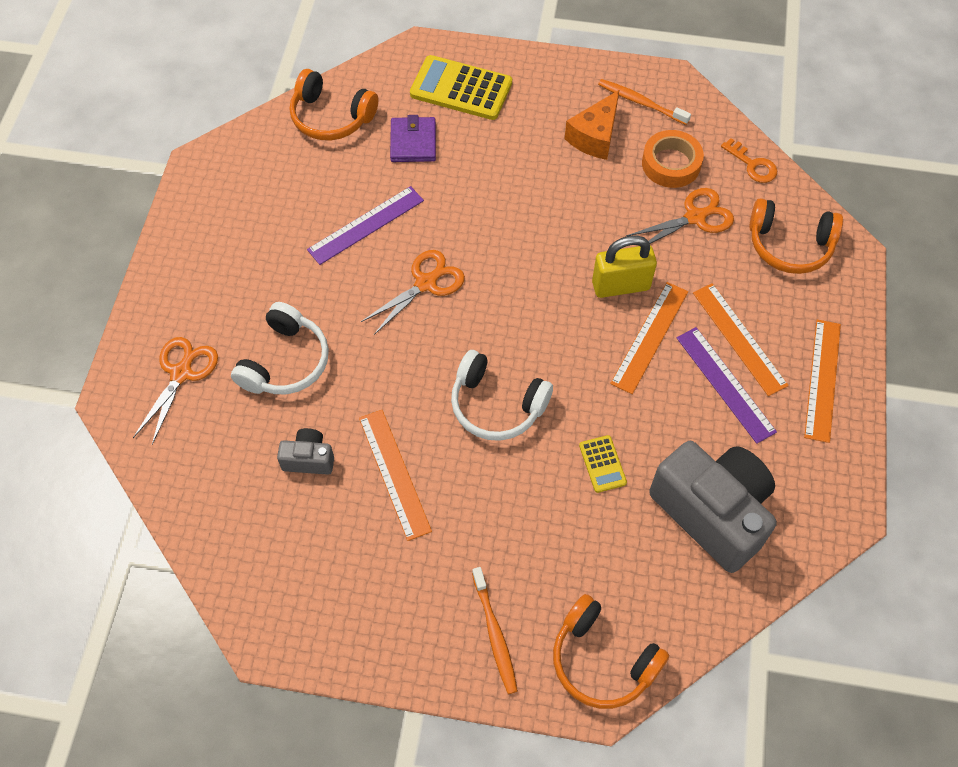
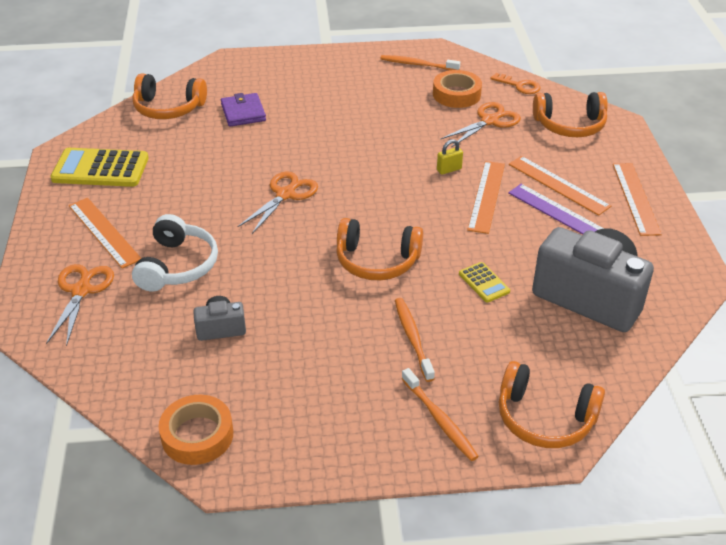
camera: 15 degrees left, 20 degrees down
(253, 590) = (197, 435): none -> orange tape
(366, 225) = (220, 167): purple ruler -> none
(394, 473) = (303, 323): orange ruler -> orange ruler (104, 232)
(461, 89) = (271, 77): yellow calculator -> yellow calculator (100, 169)
(497, 404) = (377, 260): white headphones -> orange headphones
(501, 521) = (412, 338): none -> orange toothbrush
(595, 136) = (390, 88): orange cheese -> none
(620, 286) = (449, 169): yellow padlock -> yellow padlock, size x0.51

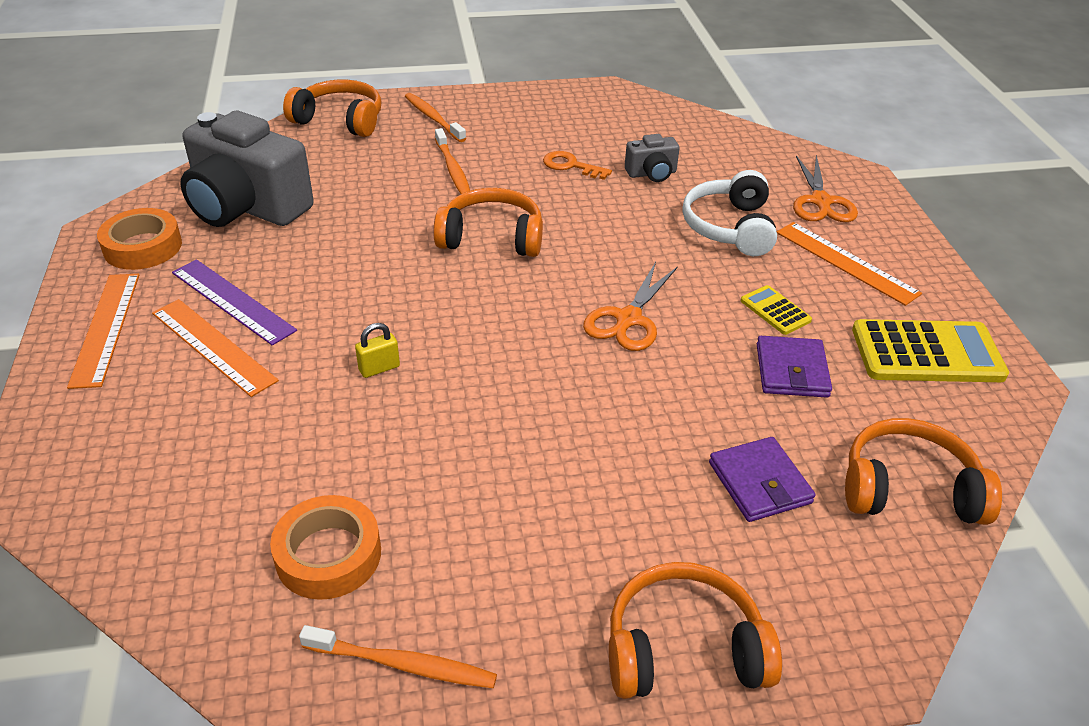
camera: 175 degrees right, 0 degrees up
(194, 161) = (792, 371): none -> purple wallet
(197, 435) = (639, 107): orange tape -> orange tape (143, 247)
(484, 283) = (366, 218): yellow calculator -> yellow calculator (775, 310)
(486, 196) = (331, 325): orange ruler -> none
(490, 121) = (279, 479): orange scissors -> none
(519, 86) = (177, 591): orange key -> orange key (571, 166)
(569, 125) = (126, 473): orange headphones -> orange headphones (684, 649)

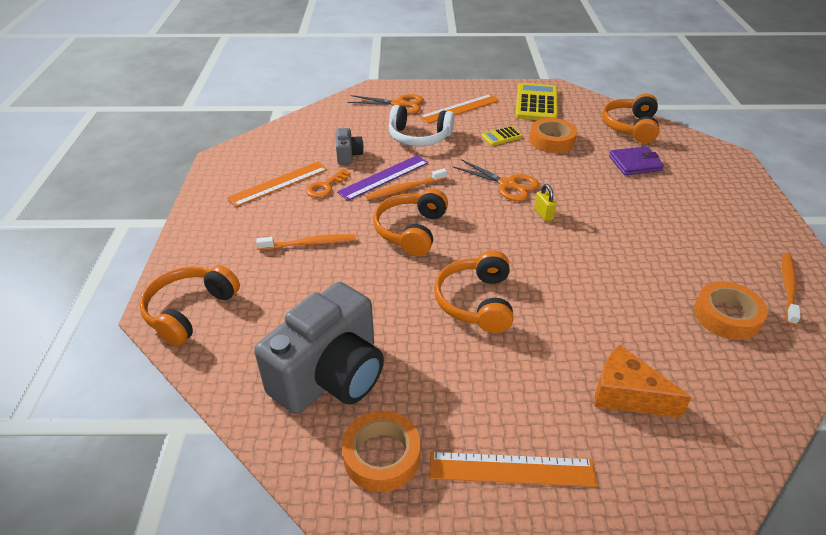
camera: 80 degrees left, 0 degrees up
(188, 423) = (626, 394): none -> orange cheese
(213, 346) = (536, 386): orange ruler -> orange ruler (278, 183)
(232, 301) = (476, 377): purple ruler -> purple ruler (384, 177)
(379, 368) = (558, 291): yellow padlock -> yellow padlock (543, 214)
(433, 118) = (217, 250): orange toothbrush -> orange toothbrush (405, 189)
(684, 649) = (742, 200): orange headphones -> orange headphones (476, 302)
(792, 371) = (552, 140): purple wallet -> orange tape

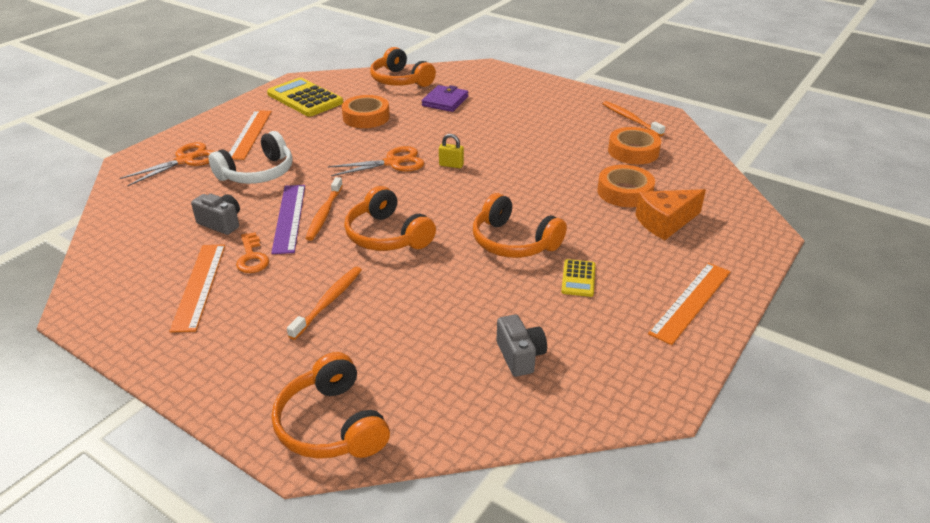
camera: 55 degrees left, 5 degrees down
(330, 375) = (520, 356): grey camera -> grey camera, size x0.45
(382, 456) = (631, 361): orange tape -> orange tape (624, 192)
(501, 136) = (324, 135): yellow calculator -> yellow calculator (578, 278)

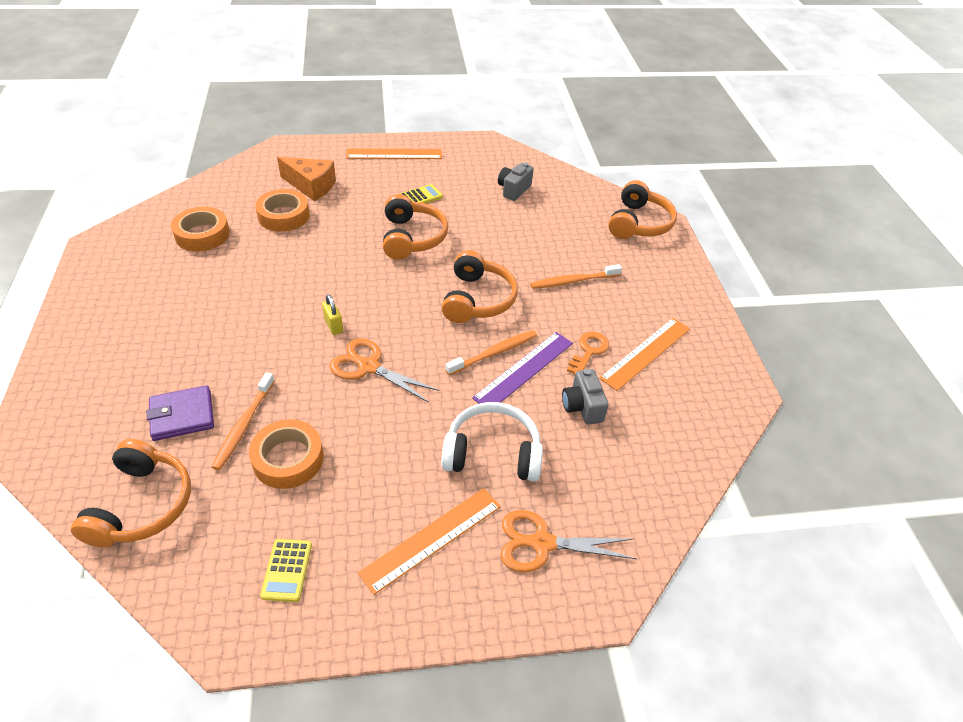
camera: 135 degrees left, 10 degrees up
(305, 98) = (287, 570): yellow calculator -> yellow calculator, size x0.50
(630, 119) = (125, 259): orange toothbrush -> orange toothbrush (243, 426)

